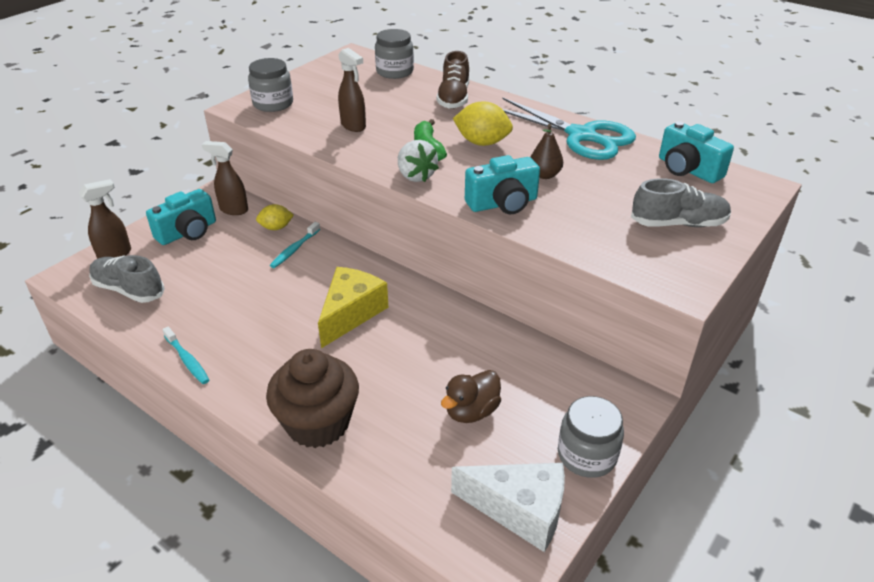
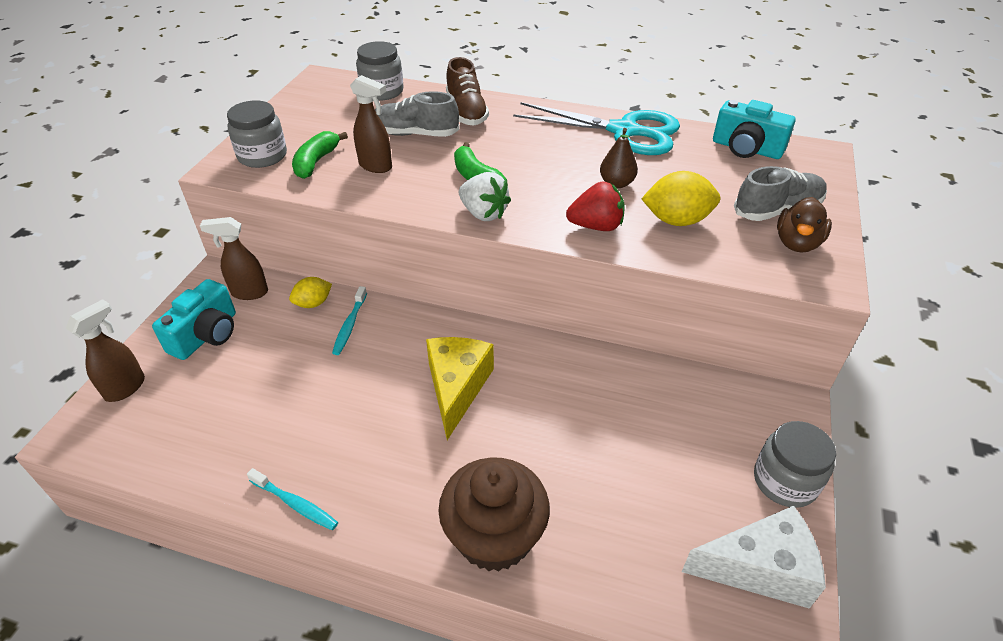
camera: 20 degrees left, 5 degrees up
(129, 290) = (169, 431): grey shoe -> grey shoe (415, 134)
(310, 115) = (316, 162): none -> green banana
(471, 411) = (648, 468): brown duck -> brown duck (797, 243)
(482, 142) = (529, 159): yellow lemon -> yellow lemon (676, 220)
(503, 203) = (596, 226): turquoise camera -> red strawberry

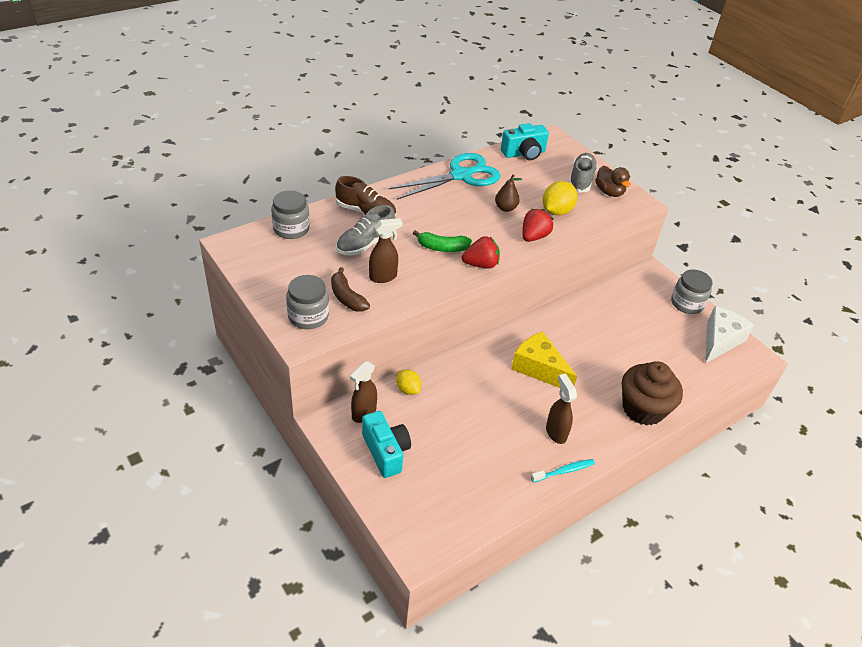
camera: 55 degrees left, 0 degrees up
(126, 388) = (398, 511): brown spray bottle -> brown spray bottle (555, 432)
(313, 303) = (408, 389): yellow lemon -> yellow lemon turned 45 degrees counterclockwise
(316, 162) = (347, 297): green banana -> brown banana
(350, 325) = (445, 383): turquoise toothbrush -> none
(483, 213) = (481, 265): white strawberry -> red strawberry

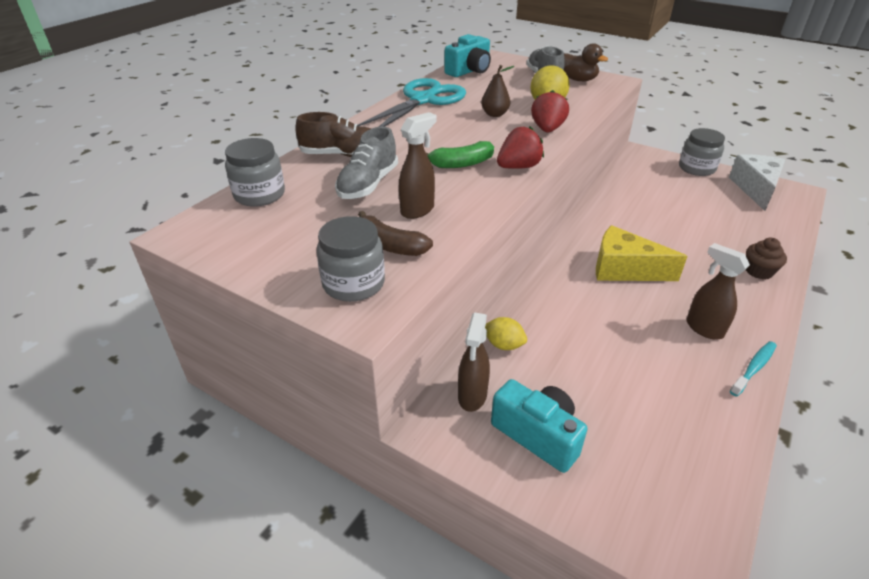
camera: 20 degrees left, 5 degrees down
(643, 409) = (758, 271): brown cupcake -> brown cupcake, size x0.51

